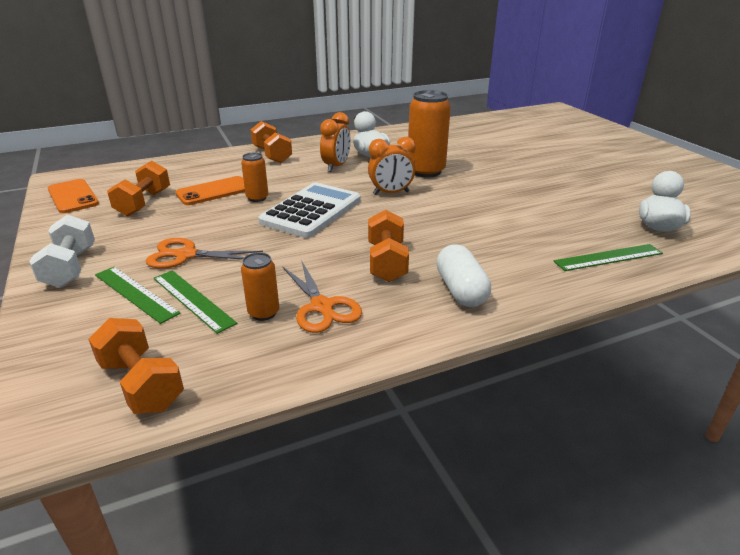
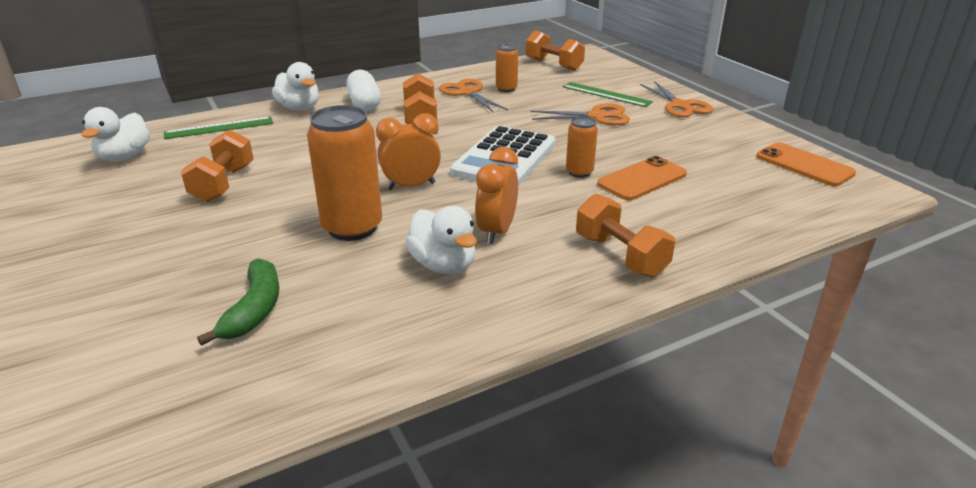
camera: 175 degrees right, 0 degrees up
(70, 268) = (680, 105): white dumbbell -> orange scissors
(144, 203) = (706, 160): orange dumbbell -> orange dumbbell (223, 184)
(193, 300) = (561, 93): green ruler -> none
(460, 144) = (254, 309): none -> green banana
(541, 286) = (299, 108): none -> white duck

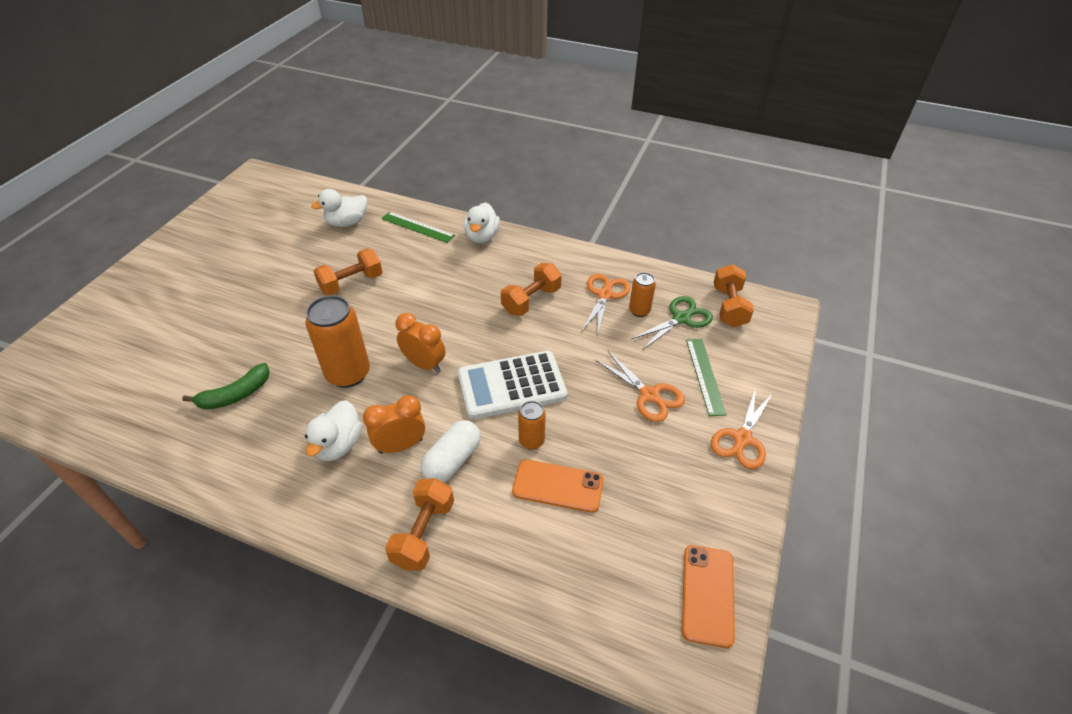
camera: 50 degrees right, 15 degrees up
(364, 104) = (523, 259): white capsule -> white capsule (452, 460)
(539, 81) = (681, 318): none -> green scissors

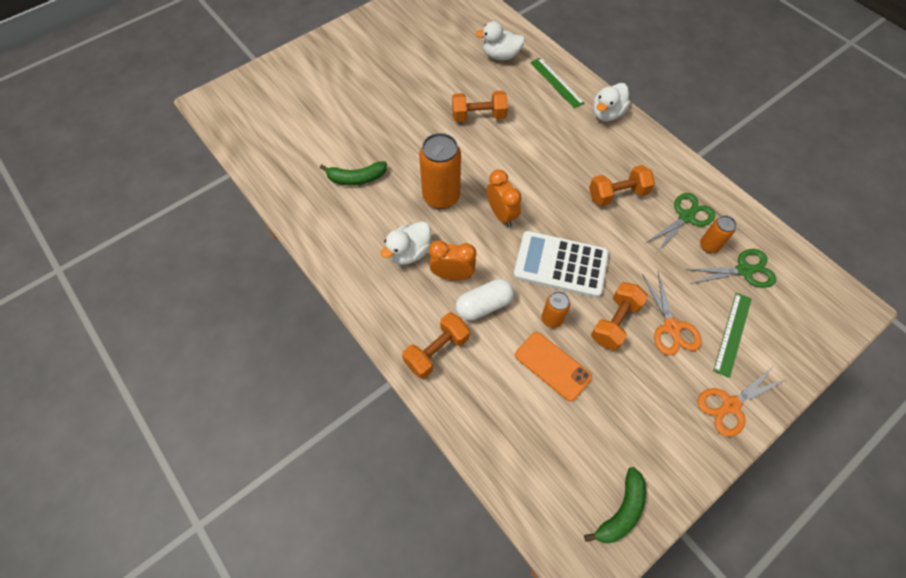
camera: 30 degrees right, 15 degrees up
(605, 295) = (686, 217): orange scissors -> green scissors
(708, 594) = (621, 511): orange phone -> green banana
(729, 307) = (798, 279): orange dumbbell -> orange dumbbell (615, 322)

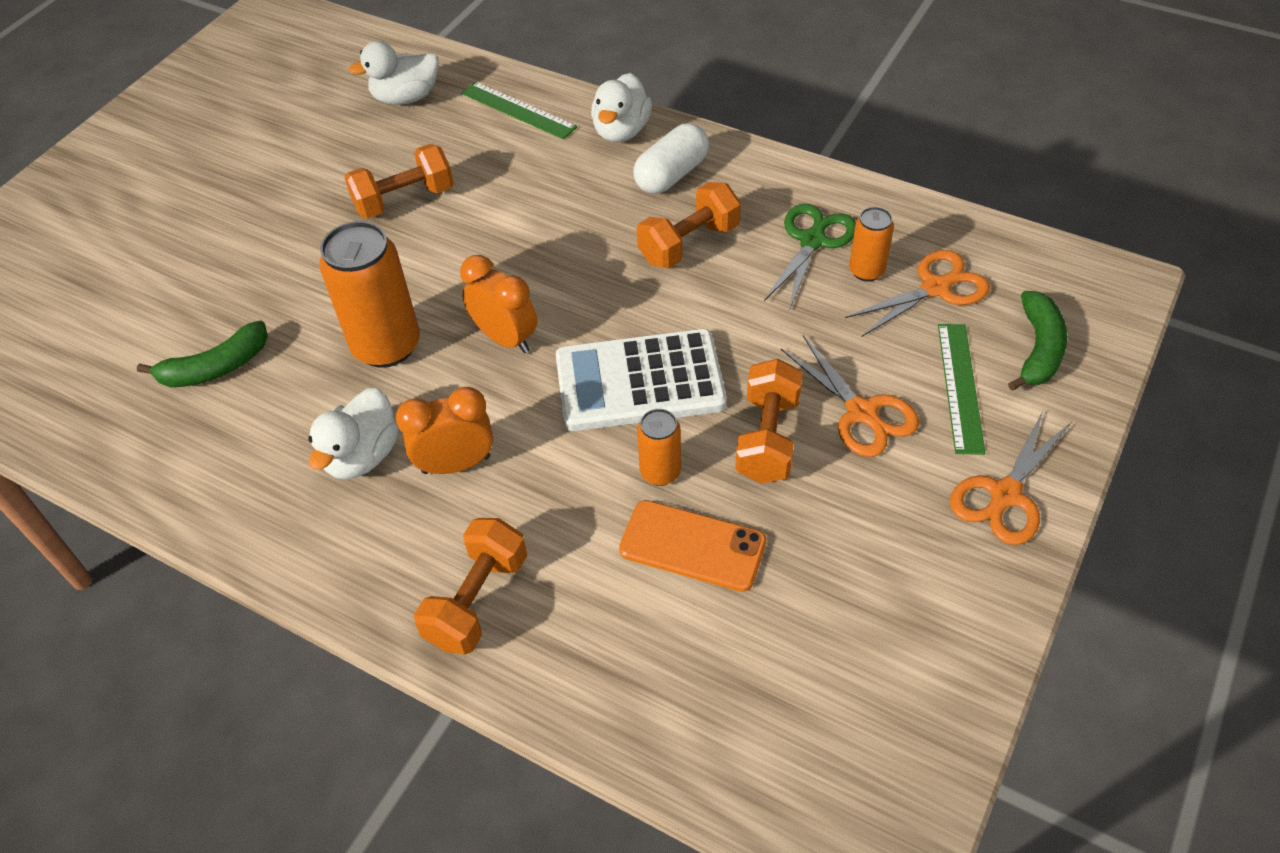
camera: 20 degrees left, 10 degrees down
(484, 305) = (533, 493): white capsule -> white capsule (671, 175)
(621, 511) = (906, 733): green banana -> green banana (1038, 349)
(744, 270) = (935, 288): green scissors -> orange scissors

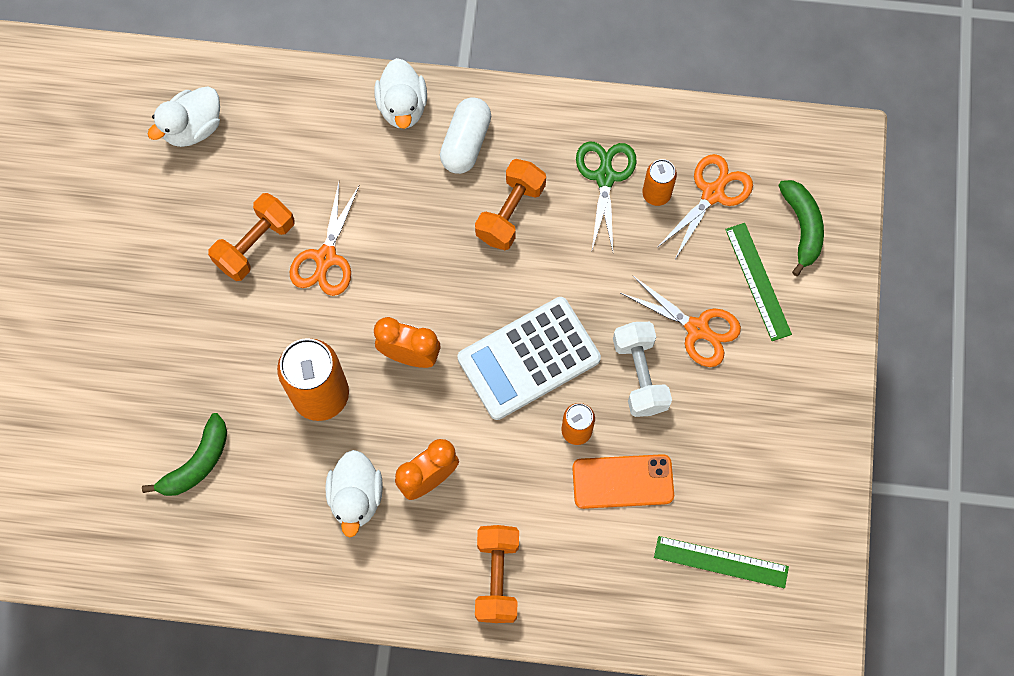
camera: 25 degrees left, 20 degrees up
(518, 110) = (301, 111): green ruler -> green ruler (721, 562)
(767, 438) = (640, 375): orange dumbbell -> white dumbbell
(1005, 494) = (814, 363): orange scissors -> orange scissors (326, 258)

